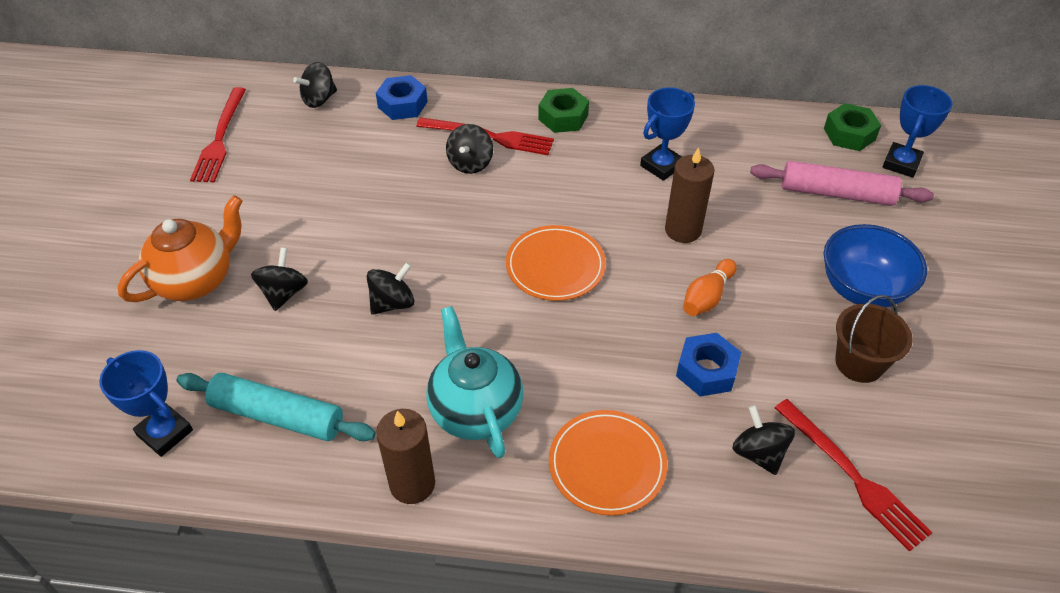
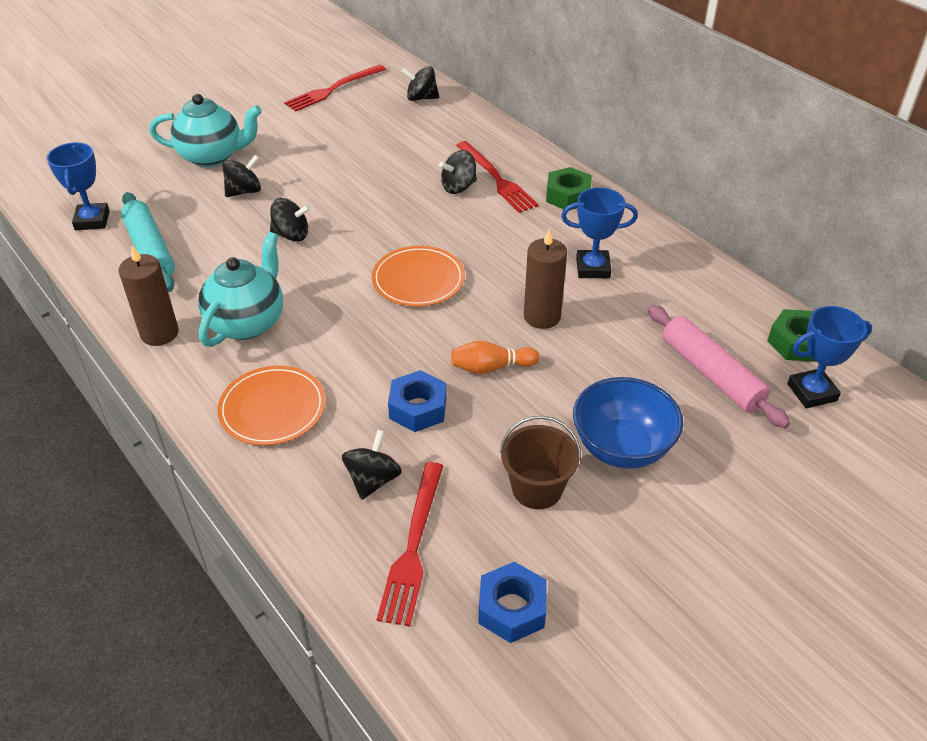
camera: 45 degrees right, 5 degrees down
(196, 280) = (212, 156): orange teapot -> turquoise teapot
(402, 104) = (469, 128): blue nut -> blue nut (512, 609)

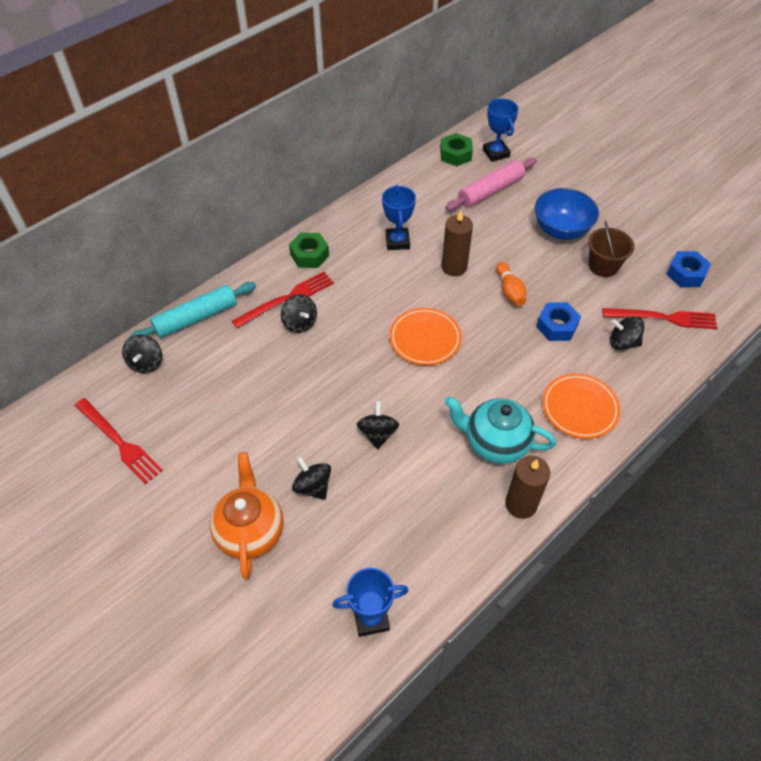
camera: 95 degrees left, 10 degrees up
(150, 250) = (413, 546): turquoise rolling pin -> turquoise rolling pin (196, 318)
(212, 156) = (250, 531): turquoise teapot -> orange teapot

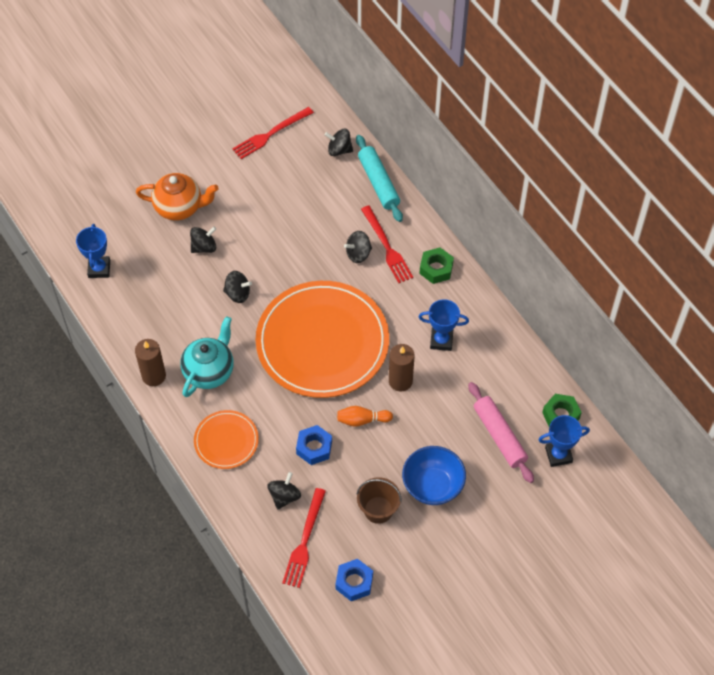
camera: 100 degrees right, 5 degrees up
(425, 338) = (322, 342): orange plate -> orange plate, size x2.13

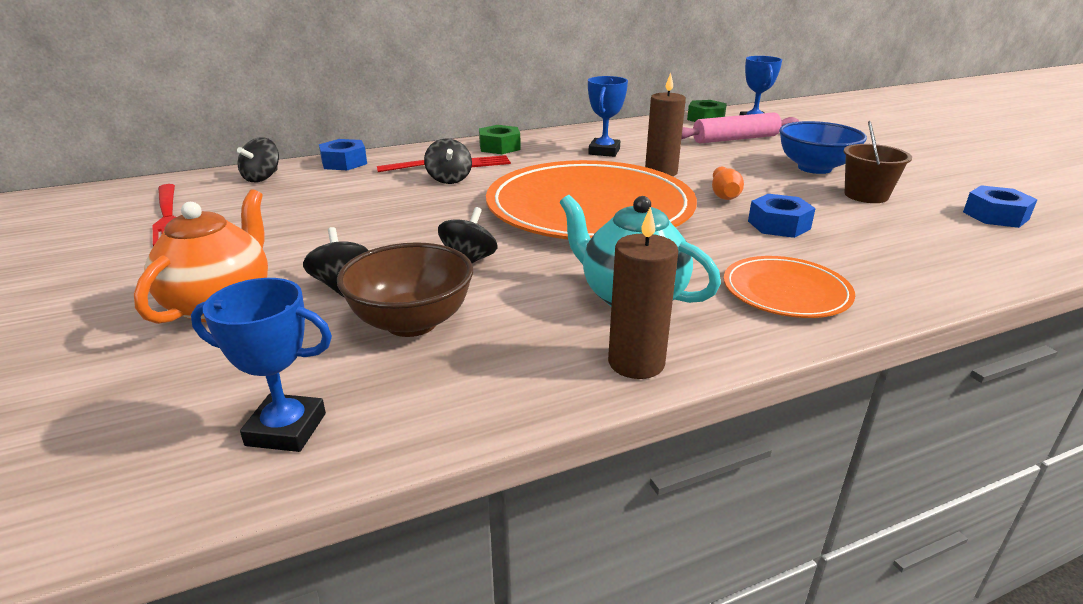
camera: 80 degrees left, 30 degrees down
(174, 286) = (411, 322): none -> brown bowl
(284, 496) = (878, 251): black spinning top -> none
(304, 541) = (952, 242): red fork -> none
(378, 183) = (344, 162): turquoise rolling pin -> blue nut

